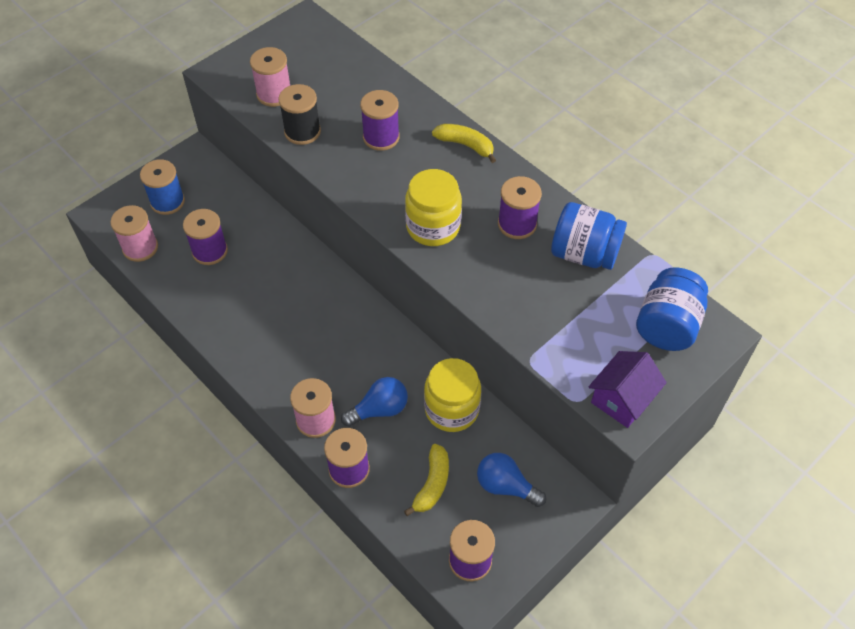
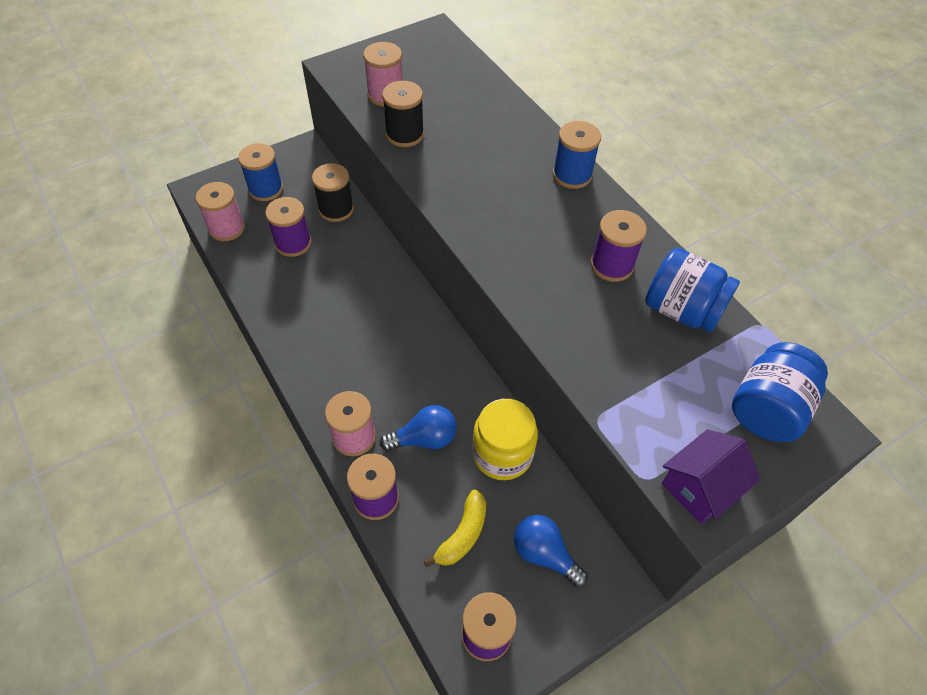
camera: 10 degrees right, 0 degrees up
(242, 210) = (336, 209): none -> black spool
(381, 137) = (484, 153): purple spool -> none
(433, 227) = (519, 252): yellow jar -> none
(466, 145) = (572, 175): yellow banana -> blue spool

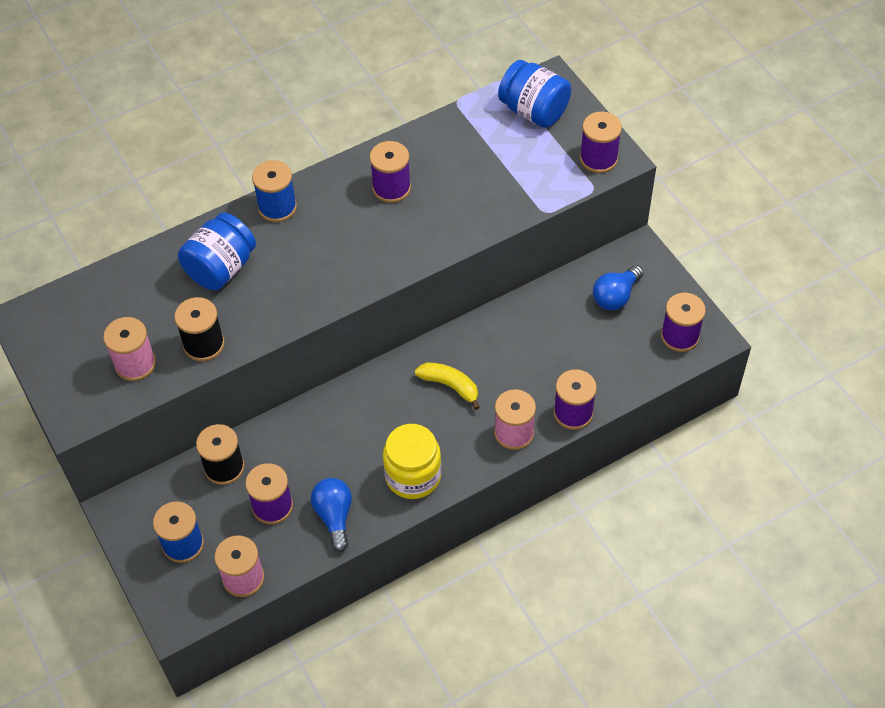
camera: 85 degrees left, 0 degrees up
(424, 439) = (515, 378): blue light bulb -> blue light bulb (334, 516)
(462, 534) = (602, 350): yellow banana -> yellow banana (450, 386)
(502, 454) = (529, 320): yellow jar -> yellow jar (413, 476)
(682, 310) = (441, 147): blue jar -> blue jar (221, 268)
(700, 487) = (598, 159): purple house -> purple spool

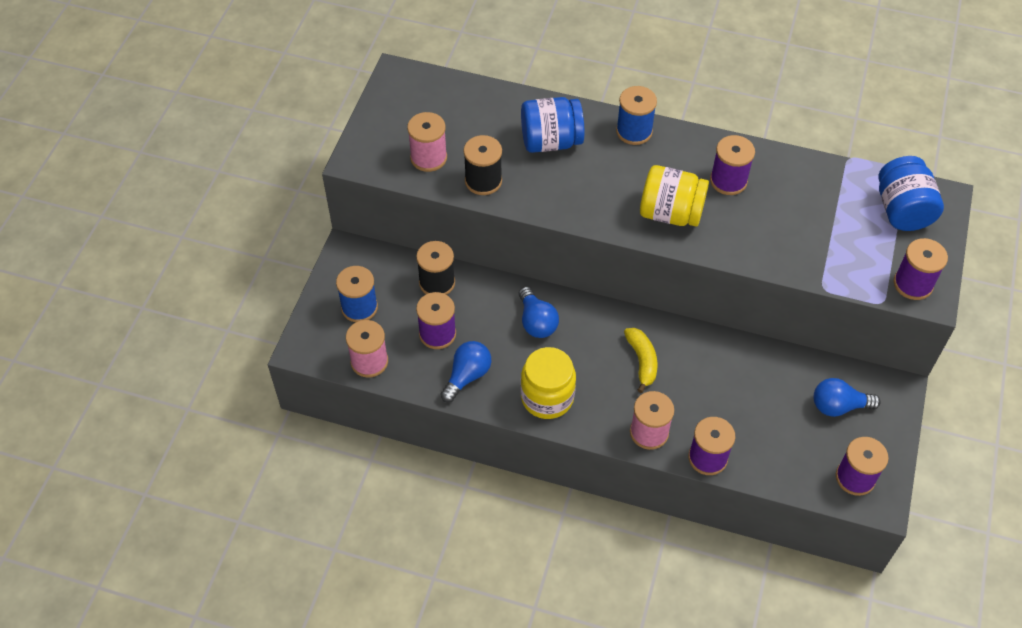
camera: 45 degrees right, 0 degrees up
(339, 427) = (536, 322): none -> blue light bulb
(378, 247) = (670, 213): none -> yellow jar

